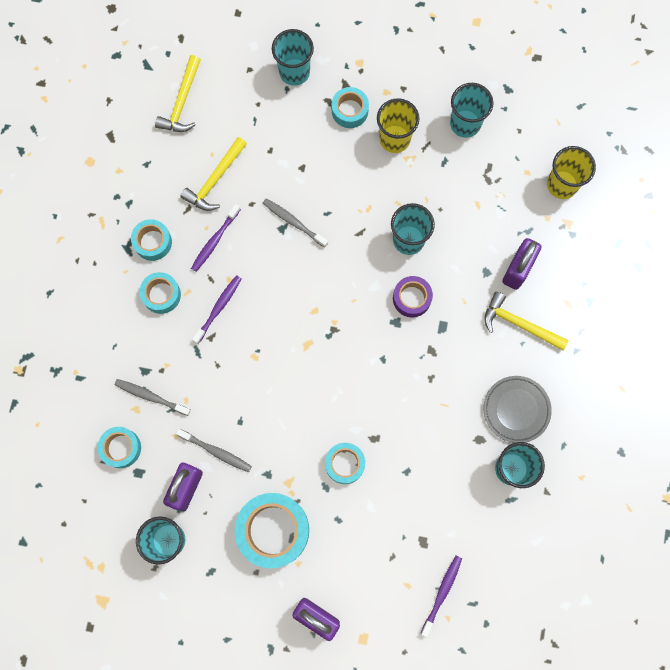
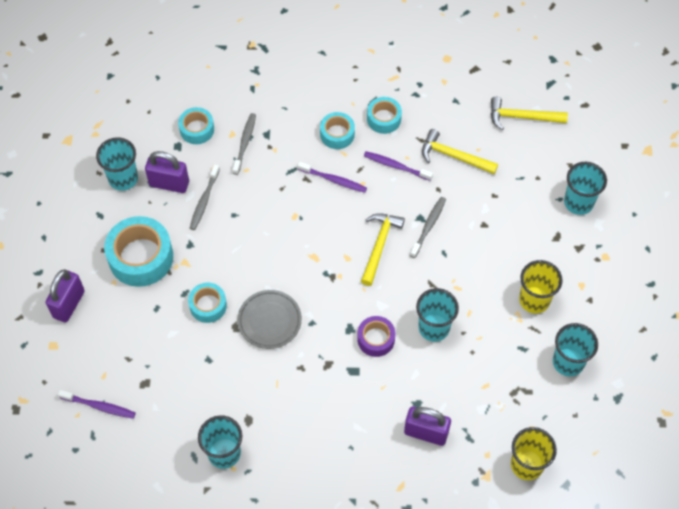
camera: 80 degrees right, 15 degrees down
(350, 111) = (552, 256): turquoise tape -> none
(516, 410) = (283, 450): grey plate -> grey plate (269, 321)
(519, 324) = (370, 441): yellow hammer -> yellow hammer (379, 245)

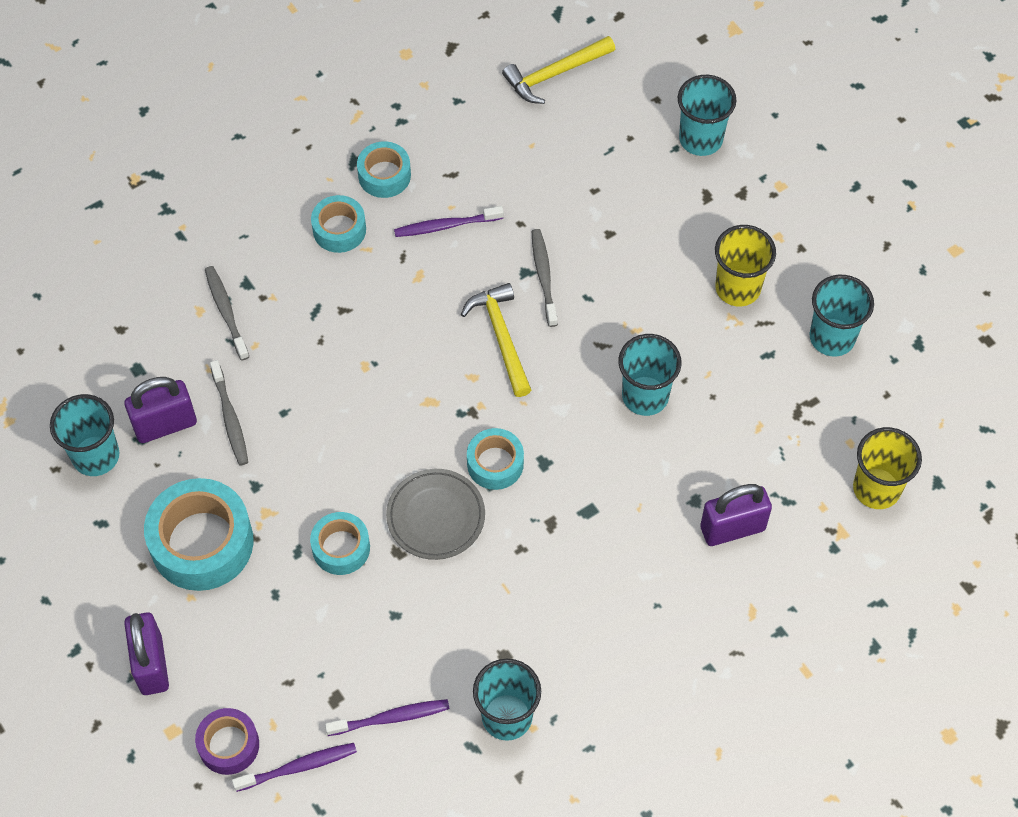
camera: 35 degrees left, 0 degrees up
(197, 129) = (147, 332): turquoise tape -> turquoise tape (495, 464)
(334, 180) = (380, 290): purple toothbrush -> purple toothbrush (391, 718)
(376, 339) = (586, 454): purple tape -> purple tape (229, 745)
(454, 156) = (508, 171): yellow hammer -> none

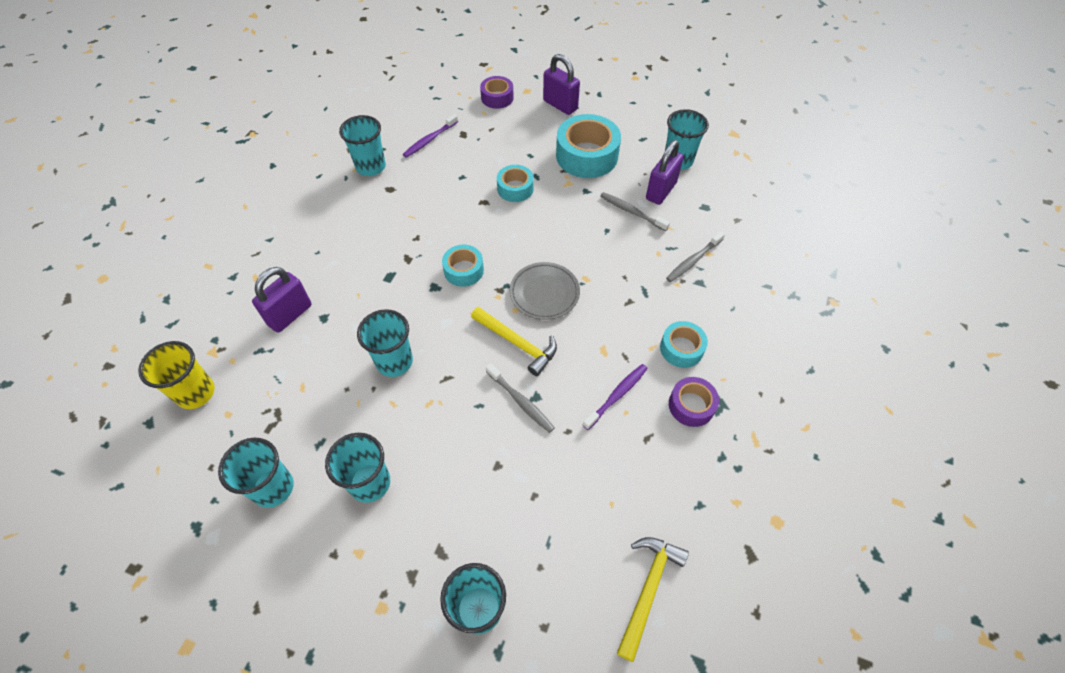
camera: 145 degrees right, 5 degrees down
(226, 312) = (693, 260): grey toothbrush -> grey toothbrush turned 105 degrees clockwise
(298, 767) = (458, 105): purple toothbrush -> none
(384, 175) = (691, 405): turquoise tape -> purple tape
(436, 516) = (476, 227): grey plate -> grey plate (544, 293)
(737, 288) = (370, 483): yellow cup -> turquoise cup

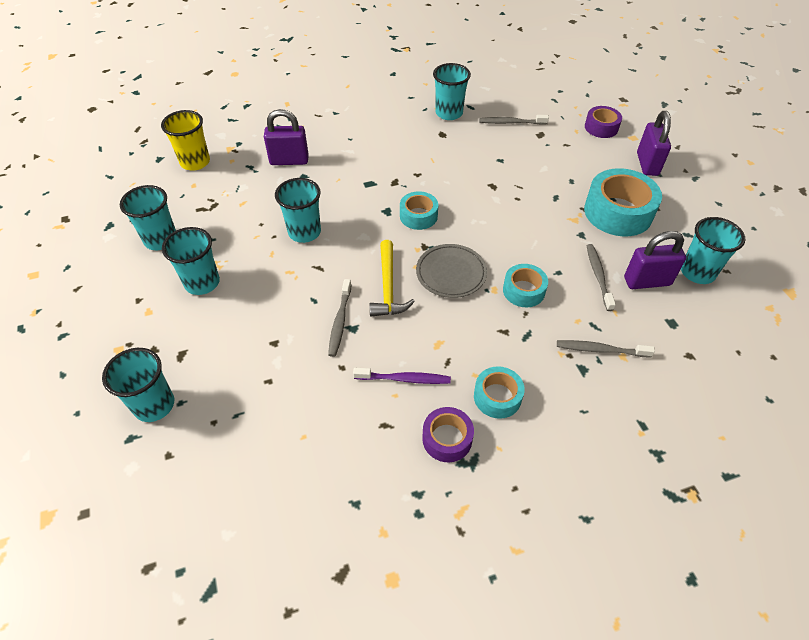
camera: 50 degrees right, 5 degrees down
(429, 140) = (511, 122): purple toothbrush -> grey toothbrush
(515, 188) = (528, 194): turquoise tape -> turquoise tape (523, 290)
(648, 589) = (248, 509): yellow hammer -> none

